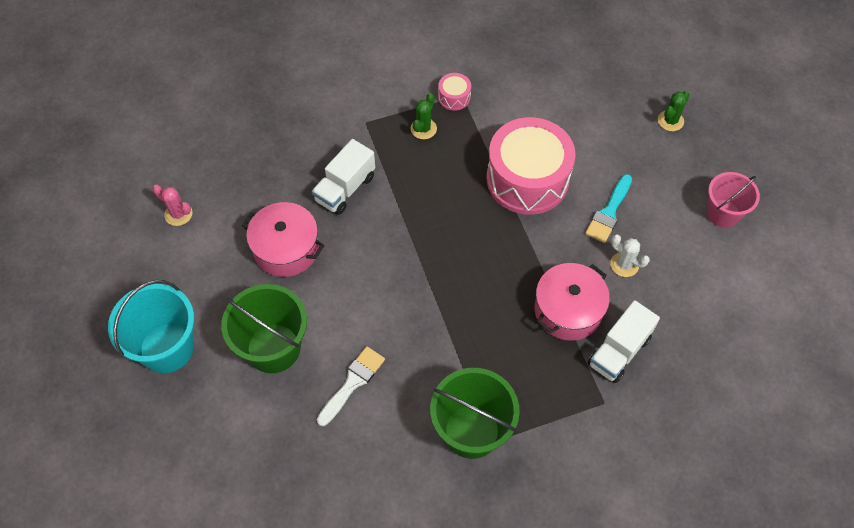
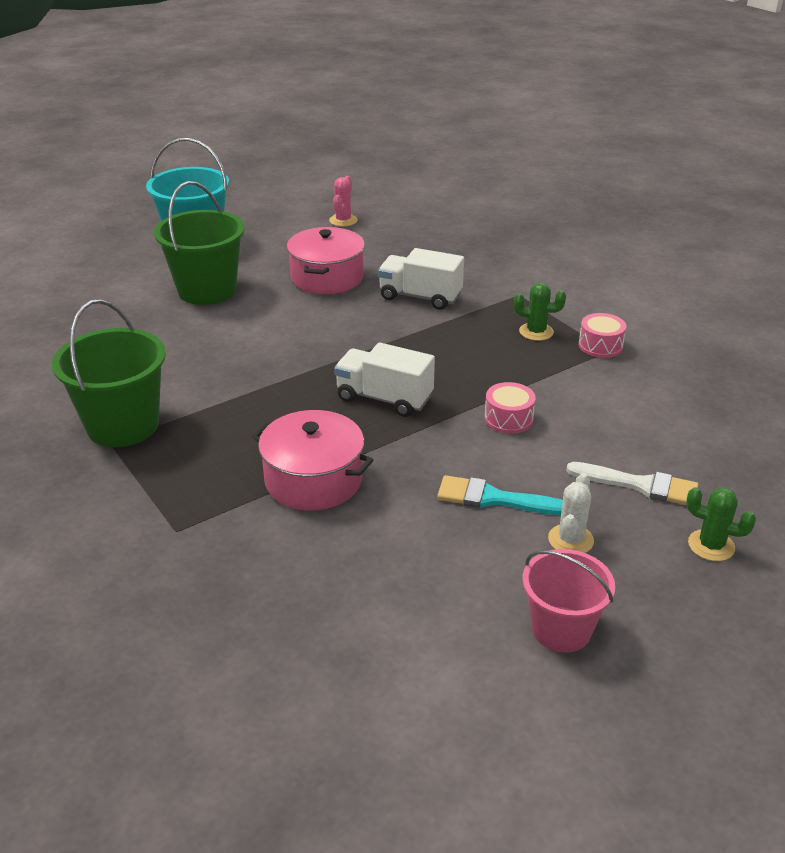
camera: 75 degrees right, 25 degrees down
(352, 383) = (174, 339): white brush -> white brush (640, 485)
(527, 179) = (508, 418): pink drum -> pink drum, size x0.41
(619, 351) = (261, 535): white truck -> white truck (384, 398)
(624, 264) = (409, 524): white cactus -> white cactus (570, 540)

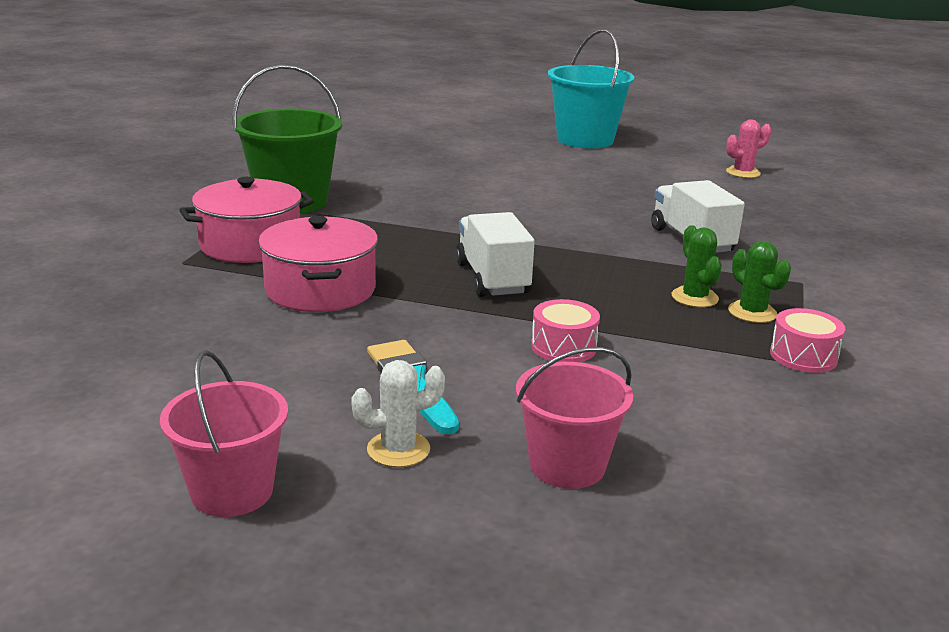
camera: 50 degrees right, 10 degrees down
(207, 290) = (523, 166): green bucket -> none
(327, 277) = (636, 196): pink pot -> pink pot (250, 244)
(640, 485) = (567, 465): white brush -> pink bucket
(711, 545) = (516, 558): green cactus -> green cactus (694, 297)

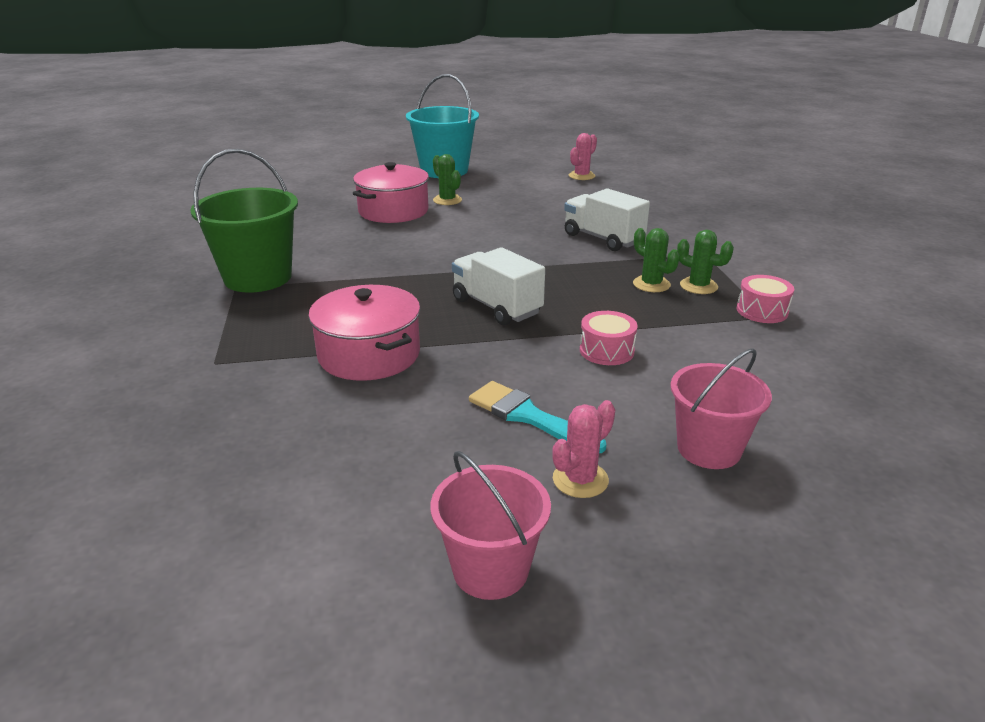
camera: 25 degrees left, 5 degrees up
(250, 244) = (262, 328): pink pot -> pink pot (393, 211)
(398, 449) = (580, 480): white cactus -> pink cactus
(555, 169) = (447, 200): none -> green cactus

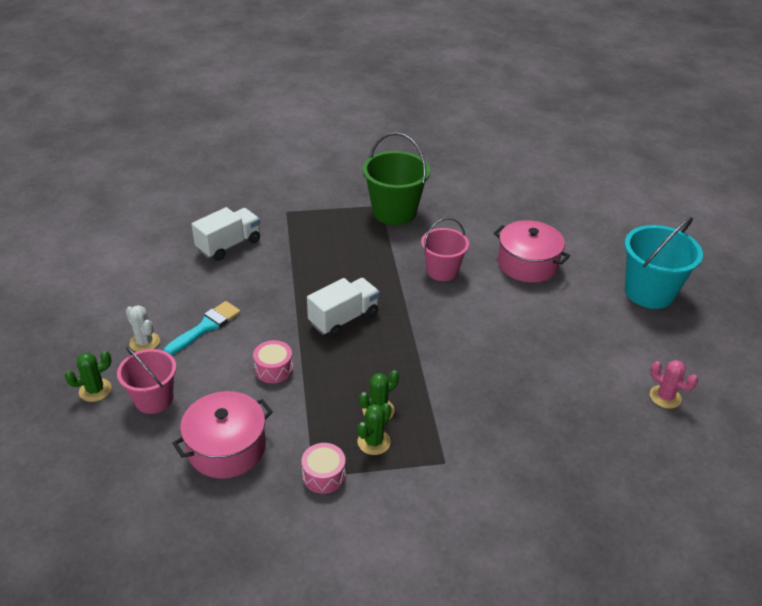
camera: 90 degrees right, 10 degrees up
(369, 354) = (286, 264): pink pot -> pink pot (227, 448)
(447, 200) = (561, 294): green cactus -> green cactus (95, 390)
(490, 569) = (95, 308): pink bucket -> pink bucket (442, 271)
(580, 480) = (144, 342): pink cactus -> white cactus
(603, 238) = (477, 392): white truck -> white truck (229, 245)

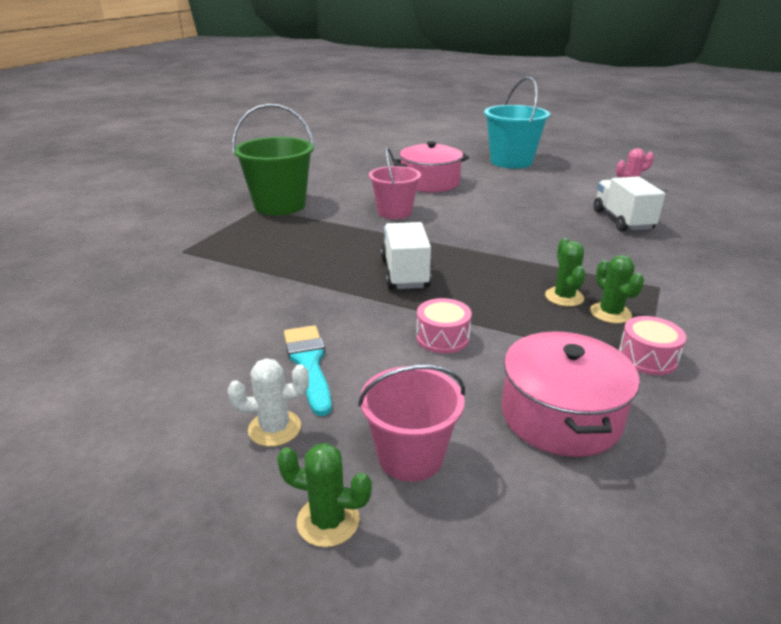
camera: 55 degrees left, 10 degrees down
(95, 390) = (328, 521): green cactus -> green cactus turned 75 degrees counterclockwise
(229, 245) = (177, 301): white truck -> white truck (622, 220)

